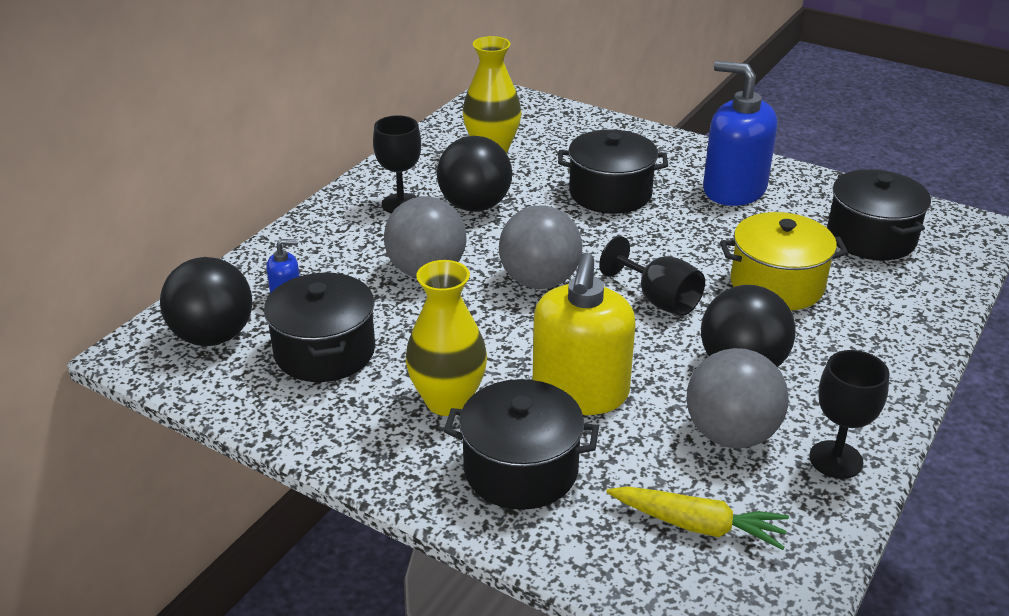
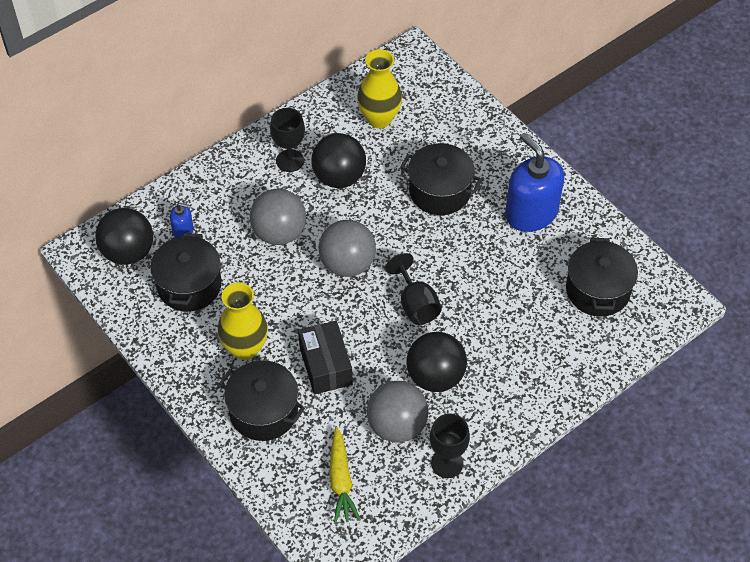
camera: 20 degrees right, 20 degrees up
(580, 392) = (325, 366): yellow soap dispenser -> black box
(697, 525) = (341, 480): yellow carrot -> yellow carrot turned 45 degrees clockwise
(777, 284) = (502, 314): yellow pot -> none

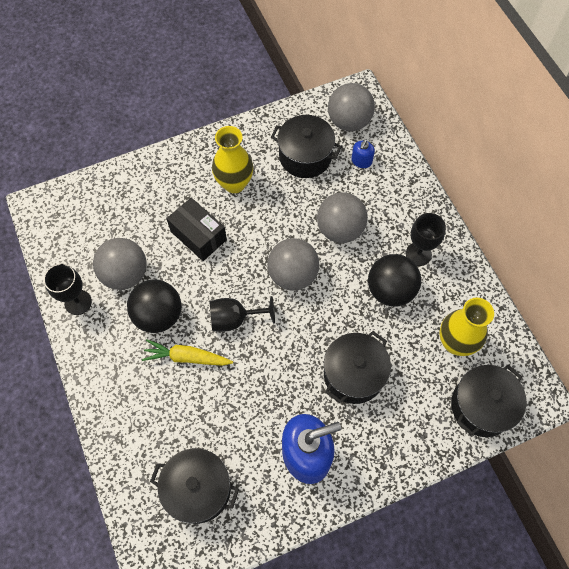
camera: 105 degrees right, 10 degrees up
(128, 252) = (349, 121): black ball -> grey ball
(263, 411) = (174, 185): black pot -> black pot (481, 406)
(325, 366) = (198, 236): black box -> black box turned 45 degrees clockwise
(341, 480) = (95, 224): yellow carrot -> yellow carrot (187, 357)

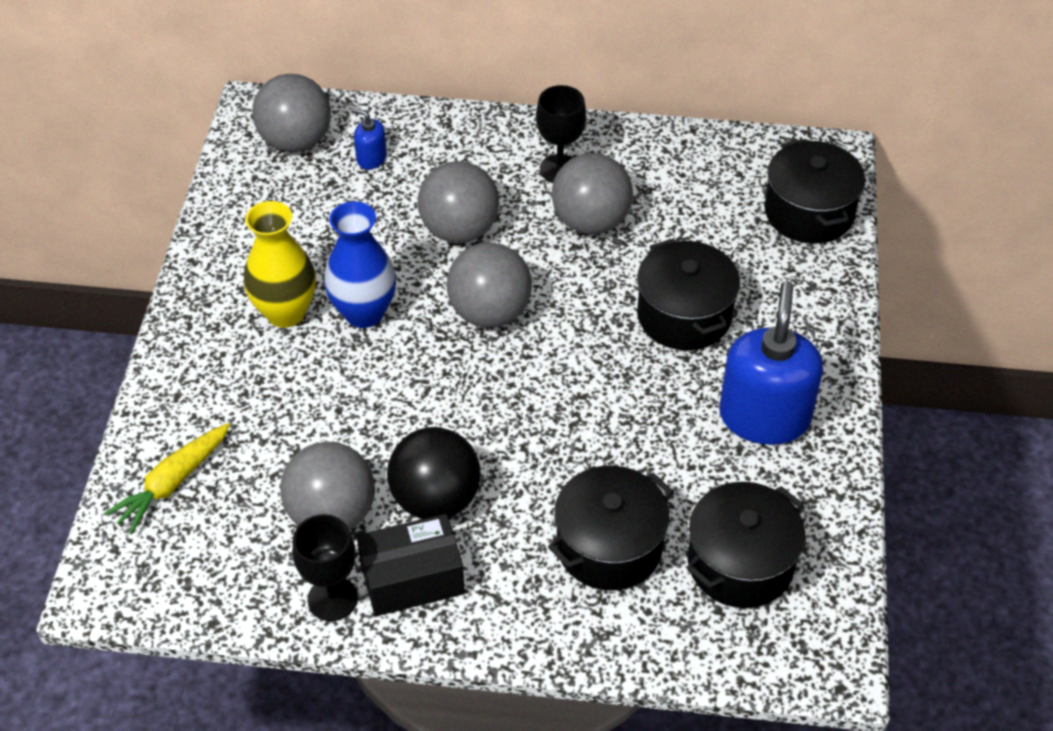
camera: 60 degrees left, 15 degrees down
(187, 357) = (529, 492): yellow carrot -> yellow carrot (172, 483)
(198, 236) = (339, 393): black box -> black box (412, 579)
(234, 319) = (509, 409): black goblet -> none
(255, 217) = (364, 313): none -> blue vase
(305, 156) = (311, 213): black pot -> black pot (609, 546)
(361, 161) = (371, 158): blue soap dispenser -> blue soap dispenser turned 150 degrees clockwise
(390, 290) = (590, 221): black ball -> grey ball
(455, 343) = (709, 195): yellow vase -> none

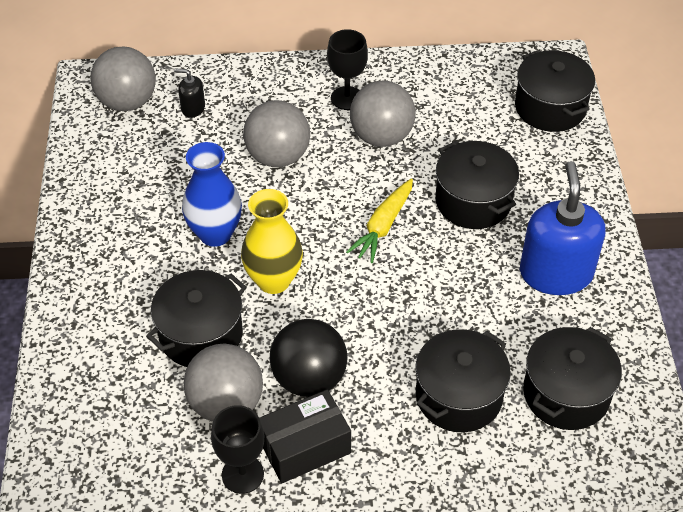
camera: 10 degrees left, 0 degrees up
(172, 483) = (86, 397): yellow carrot -> yellow carrot (383, 226)
(285, 312) = (150, 242): yellow vase -> yellow vase (273, 280)
(320, 429) = (201, 334): none -> black pot
(371, 158) = (193, 108): blue soap dispenser -> black soap dispenser
(490, 312) = (318, 219): grey ball -> none

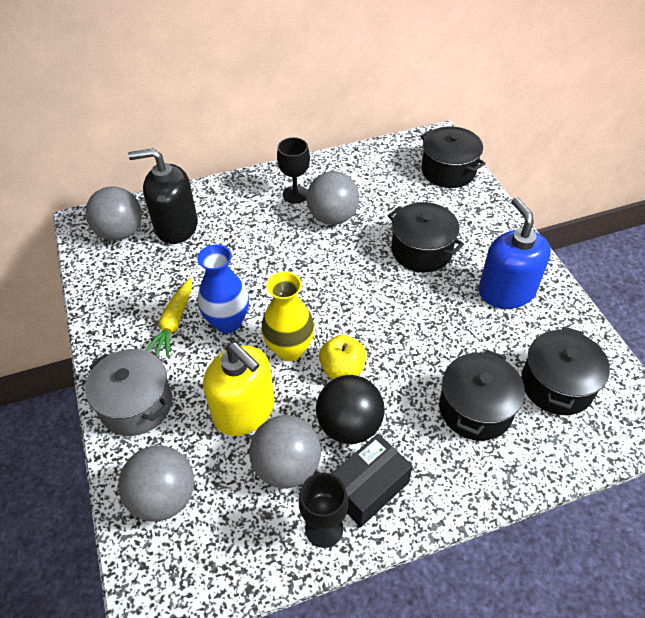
camera: 15 degrees left, 0 degrees up
(88, 300) = (136, 404): none -> grey pot
(193, 108) = (176, 226): black soap dispenser -> black soap dispenser, size x2.26
(201, 334) = (244, 410): black pot -> yellow soap dispenser
(278, 156) = (257, 249): grey ball -> grey ball (164, 497)
(325, 316) = (342, 369): none -> yellow apple
(383, 226) = (361, 285): yellow carrot -> yellow carrot (174, 322)

